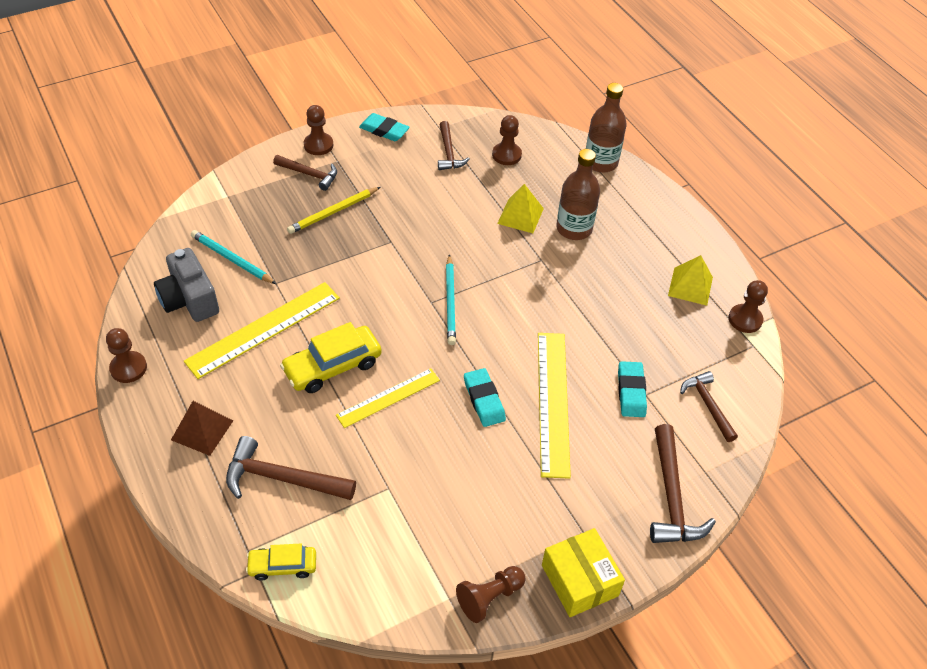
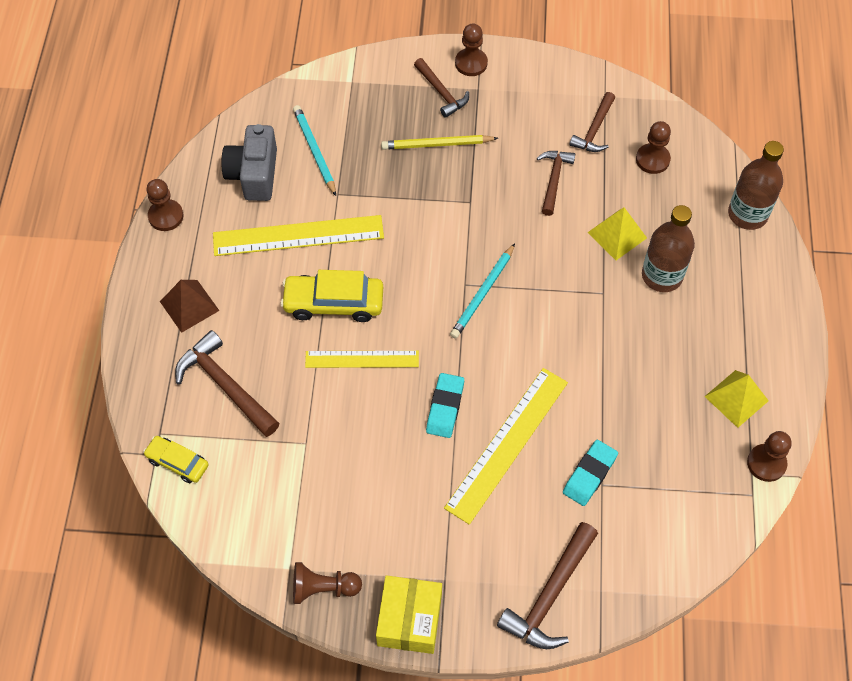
camera: 35 degrees right, 10 degrees up
(384, 130) = (546, 75): turquoise eraser -> none
(707, 405) = (655, 529): brown hammer -> brown hammer (554, 180)

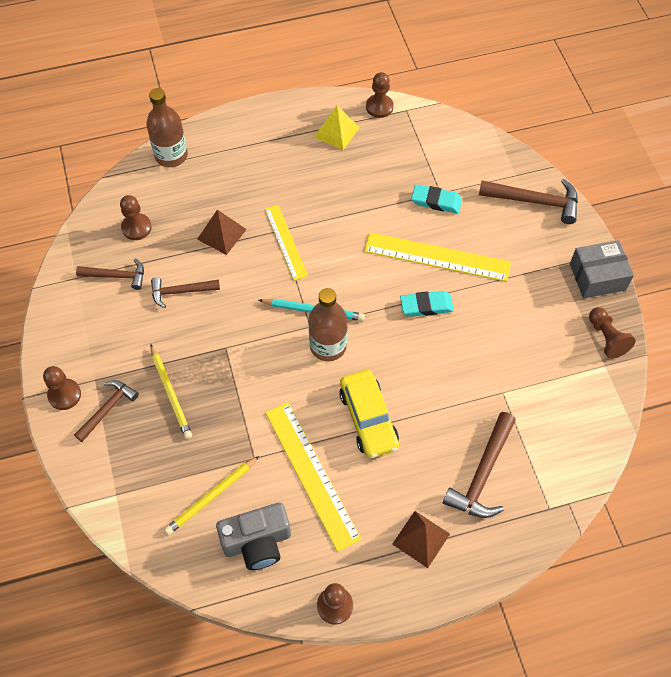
camera: 110 degrees left, 0 degrees up
(177, 462) = (566, 482): yellow car -> none
(315, 151) = (211, 496): turquoise pencil -> yellow pencil
(362, 359) = (411, 378): yellow ruler -> yellow ruler (285, 242)
(409, 620) = (597, 277): yellow box -> grey box
(617, 235) = (221, 234): yellow pyramid -> brown pyramid
(662, 276) = (249, 196): brown bottle -> brown bottle (328, 346)

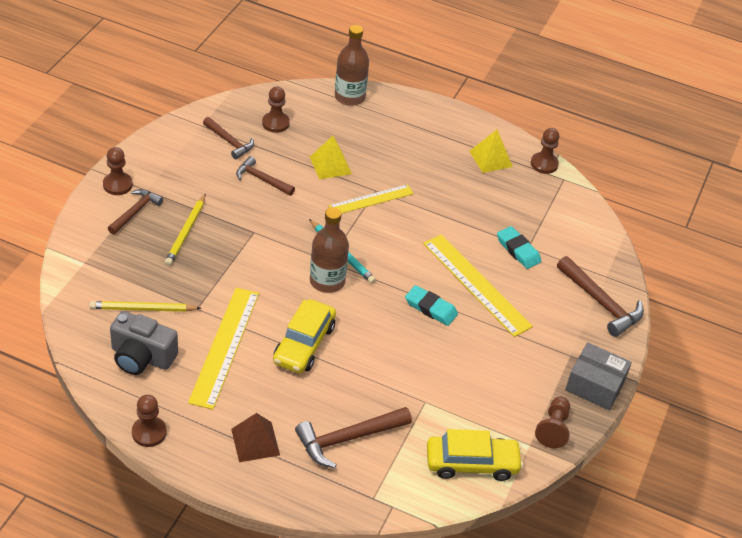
camera: 35 degrees right, 15 degrees down
(108, 409) = (135, 212): brown hammer -> brown hammer turned 45 degrees counterclockwise
(221, 234) = (330, 165): brown pyramid -> yellow pyramid
(285, 242) = (371, 199): yellow ruler -> yellow ruler turned 45 degrees clockwise
(584, 417) = (472, 463): none -> yellow car

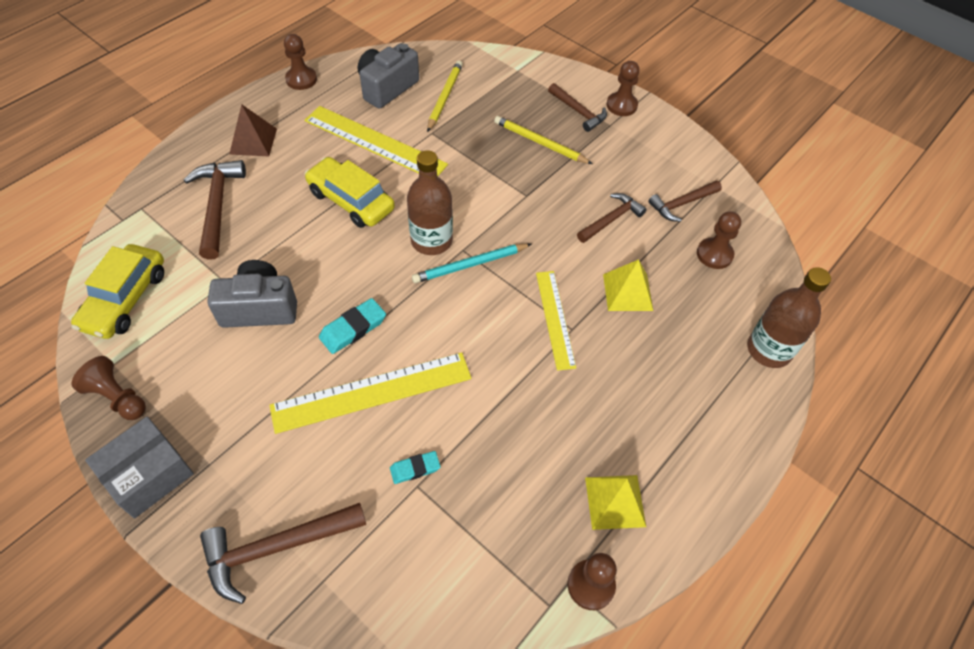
camera: 110 degrees right, 10 degrees up
(439, 370) = (259, 308): none -> grey camera
(518, 250) = (415, 469): turquoise eraser -> turquoise eraser, size x0.65

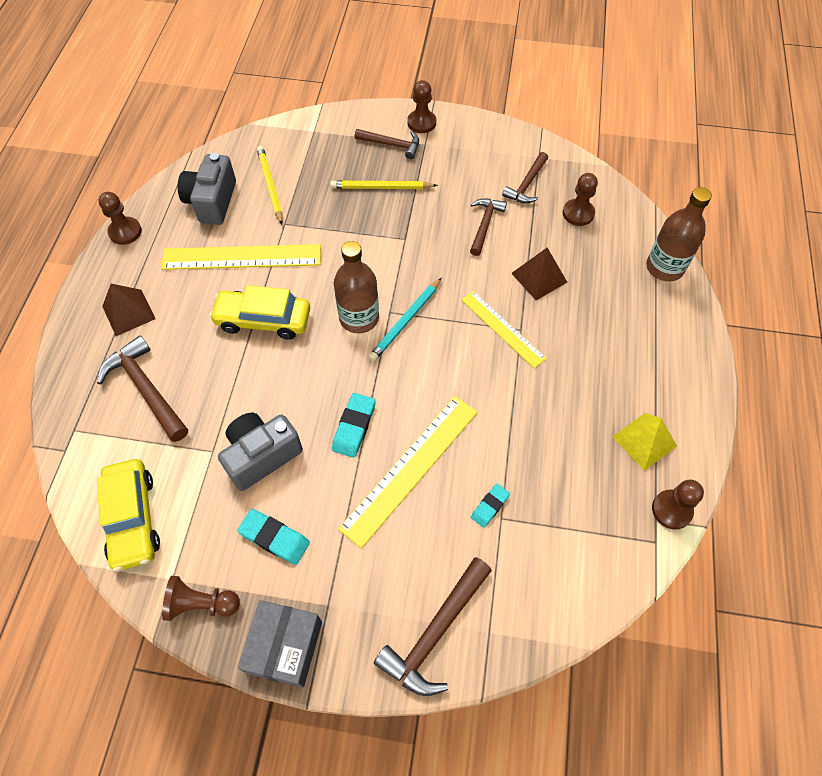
camera: 30 degrees left, 5 degrees up
(214, 381) = (274, 538): none -> turquoise eraser
(627, 292) = (539, 277): yellow pyramid -> brown pyramid

